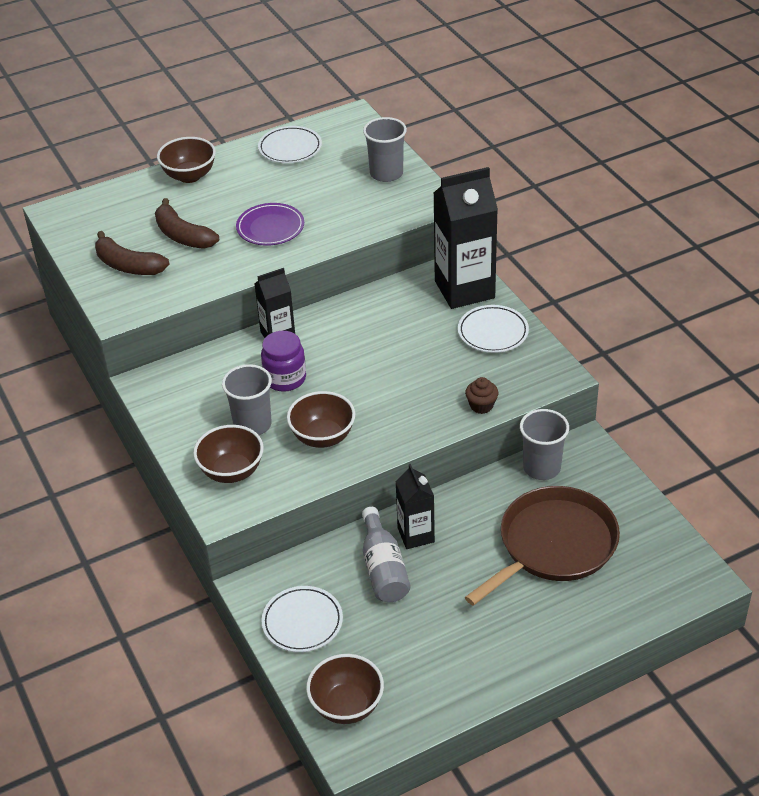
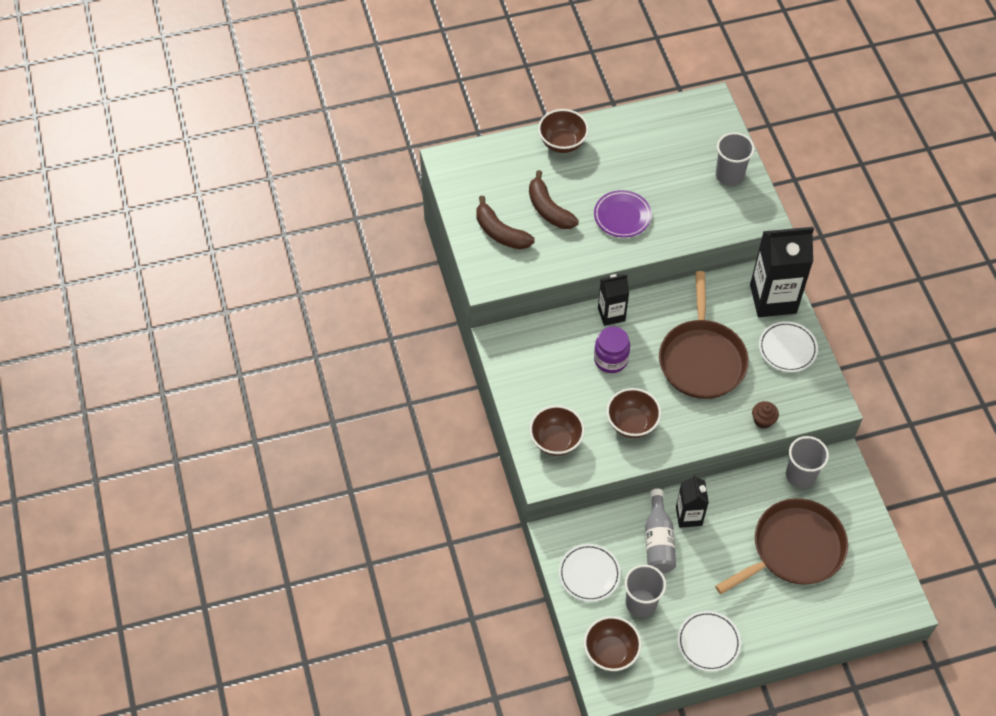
camera: 10 degrees right, 15 degrees up
(252, 424) = (578, 399): grey cup -> grey cup (641, 603)
(290, 148) = (652, 129): white plate -> white plate (708, 642)
(394, 359) = (702, 359): none -> brown pan

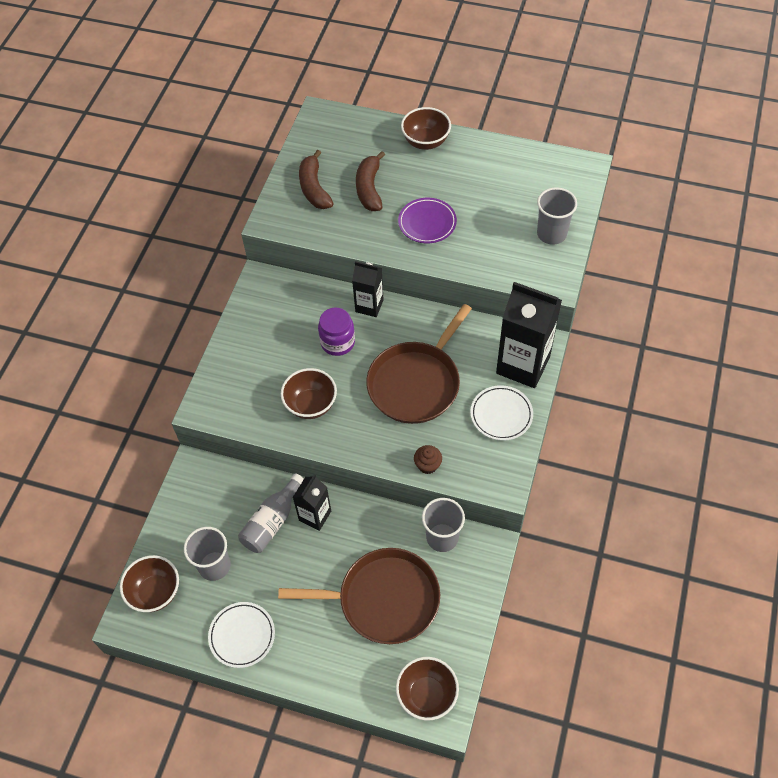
camera: 35 degrees right, 0 degrees up
(556, 441) = (236, 385): brown bowl -> brown bowl (427, 695)
(589, 574) = (193, 515): white plate -> none

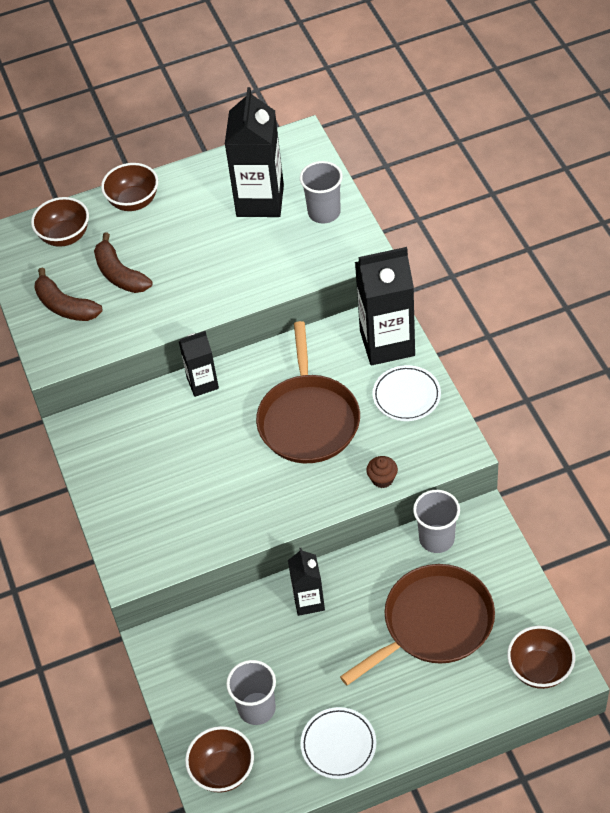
camera: 35 degrees left, 5 degrees down
(272, 521) = (274, 634): grey bottle -> none
(311, 405) = (230, 501): brown bowl -> brown bowl (65, 236)
(337, 342) = (203, 433): purple jar -> none
(427, 223) = (203, 271): purple plate -> none
(513, 196) = (260, 201): none -> black carton

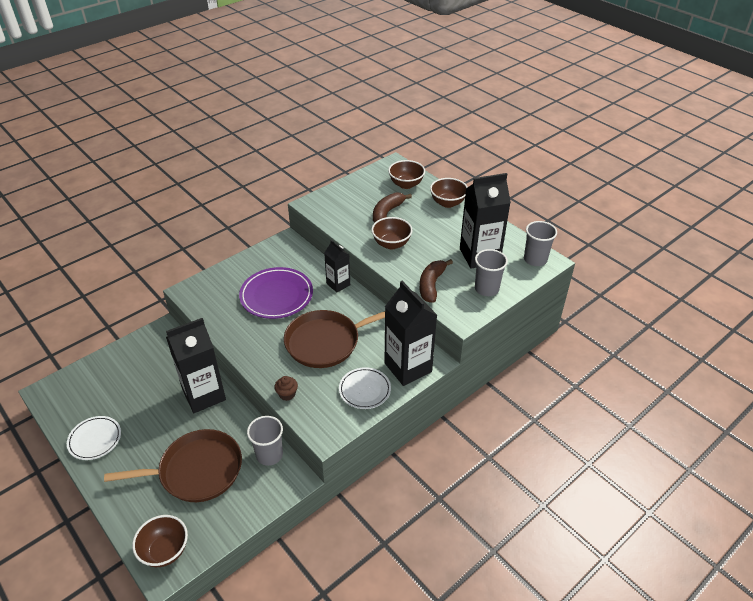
camera: 65 degrees right, 10 degrees down
(65, 306) = (353, 198): brown banana -> brown banana (431, 285)
(193, 461) = (276, 296): none -> purple plate
(223, 771) = (75, 385): brown bowl -> brown bowl (391, 244)
(257, 708) = (120, 390): grey cup -> grey cup (535, 259)
(308, 601) = (204, 395): black carton -> black carton, size x1.78
(433, 623) = (196, 470): brown pan -> brown pan turned 45 degrees counterclockwise

